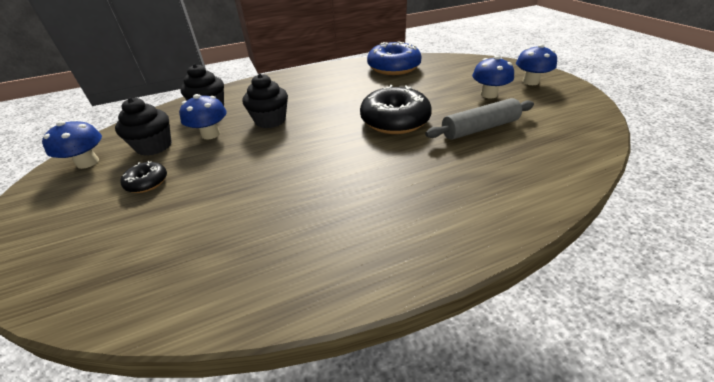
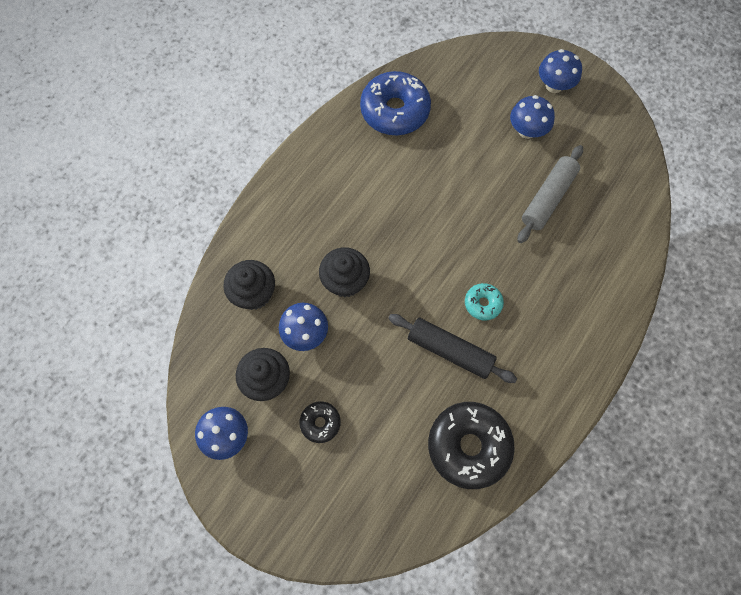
camera: 35 degrees left, 30 degrees up
(297, 183) = (449, 351): none -> black rolling pin
(359, 166) = (483, 303): none -> turquoise donut
(395, 121) = (467, 221): black donut -> black donut (468, 446)

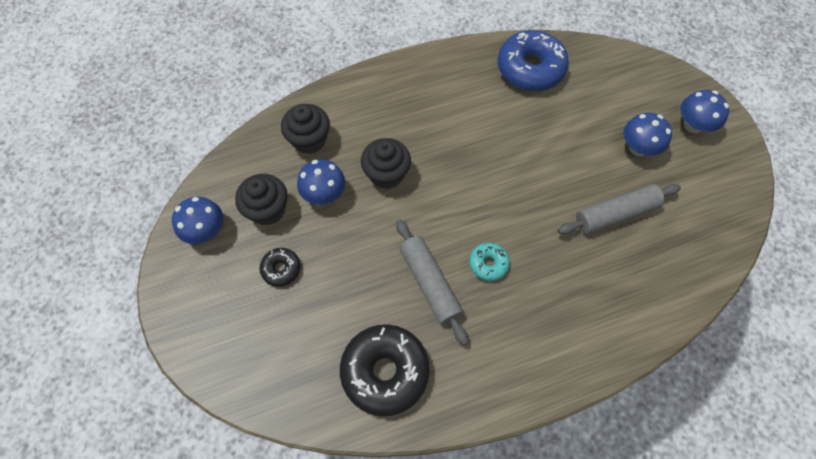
camera: 35 degrees right, 5 degrees down
(449, 351) = (429, 283): black rolling pin -> grey rolling pin

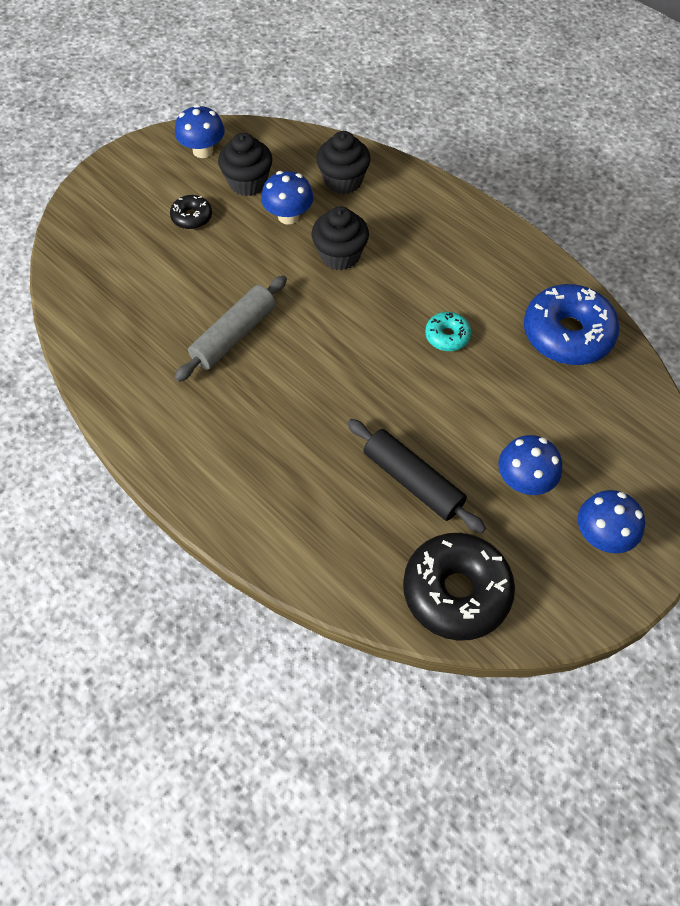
camera: 65 degrees right, 5 degrees down
(385, 372) = (125, 333): black donut -> black donut (456, 591)
(488, 264) = (282, 377): turquoise donut -> turquoise donut (447, 336)
(615, 214) = (413, 481): grey rolling pin -> black rolling pin

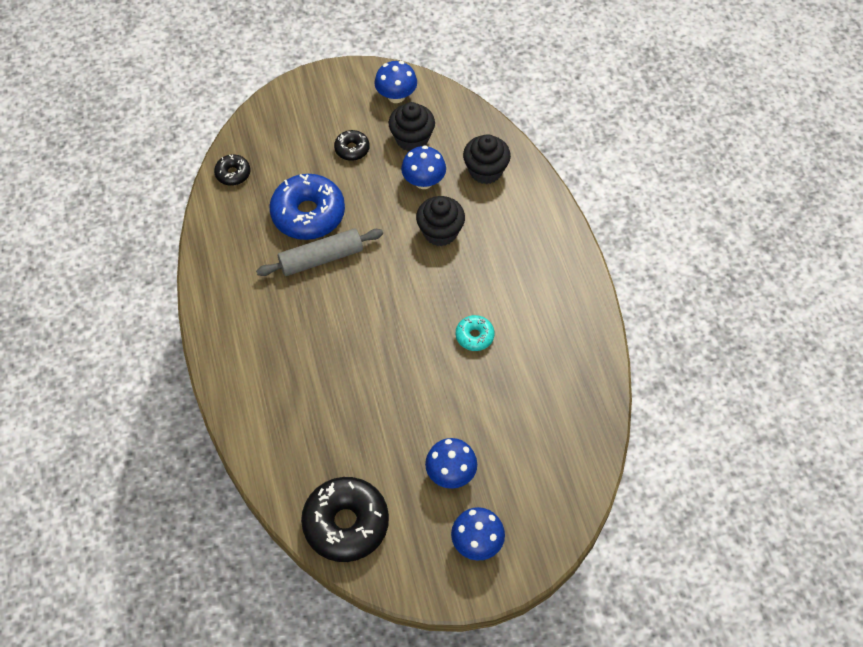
camera: 30 degrees right, 0 degrees up
(76, 295) = (233, 173): none -> black donut
(413, 481) = (372, 431): black rolling pin -> none
(567, 334) = (568, 381): blue donut -> blue donut (308, 214)

